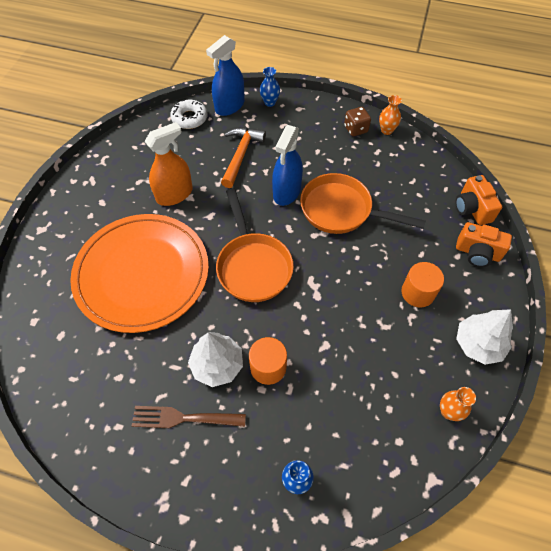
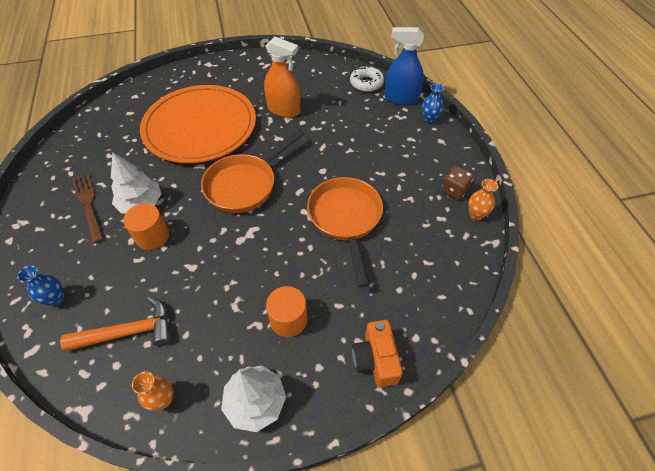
camera: 60 degrees right, 5 degrees down
(241, 155) = (354, 128): orange hammer -> orange hammer (129, 332)
(287, 192) = (337, 173): blue spray bottle -> none
(472, 209) = (433, 333): orange camera -> none

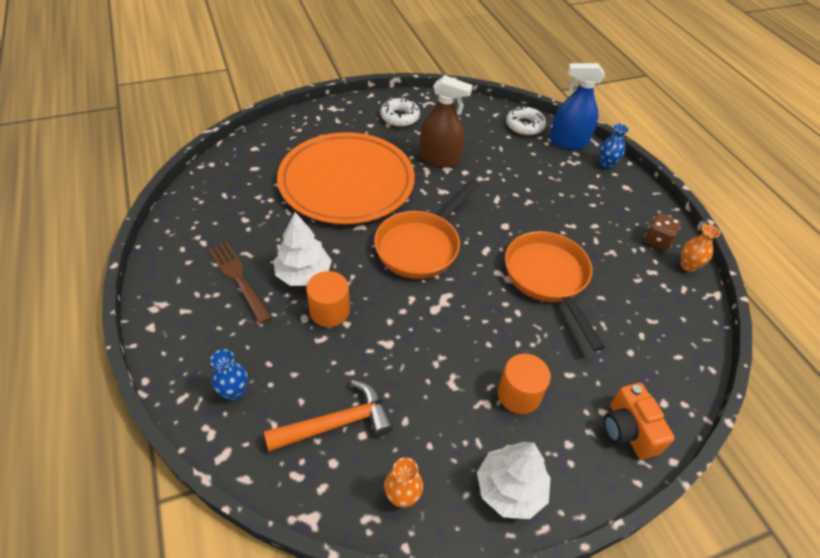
camera: 10 degrees left, 5 degrees down
(261, 73) = (399, 117): none -> white donut
(284, 110) = (439, 159): orange spray bottle -> brown spray bottle

